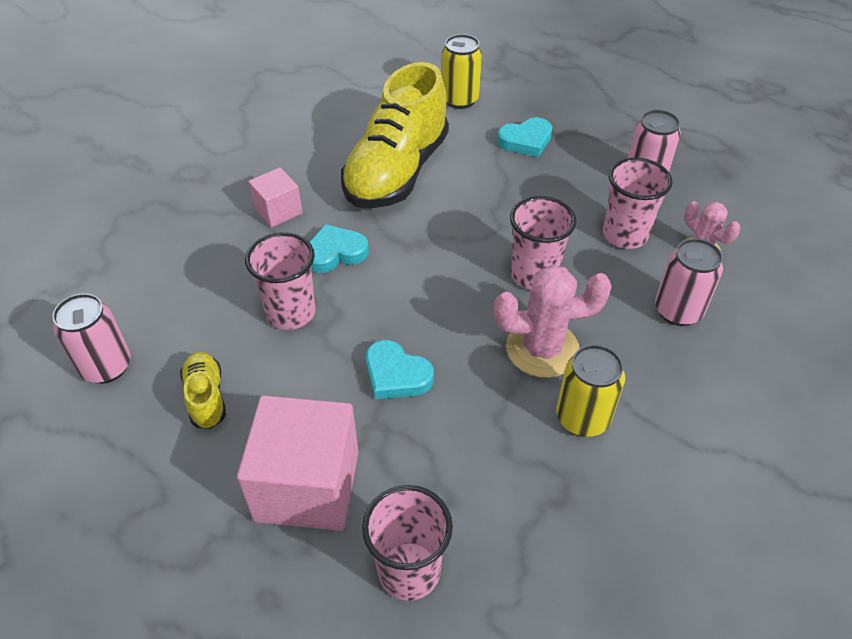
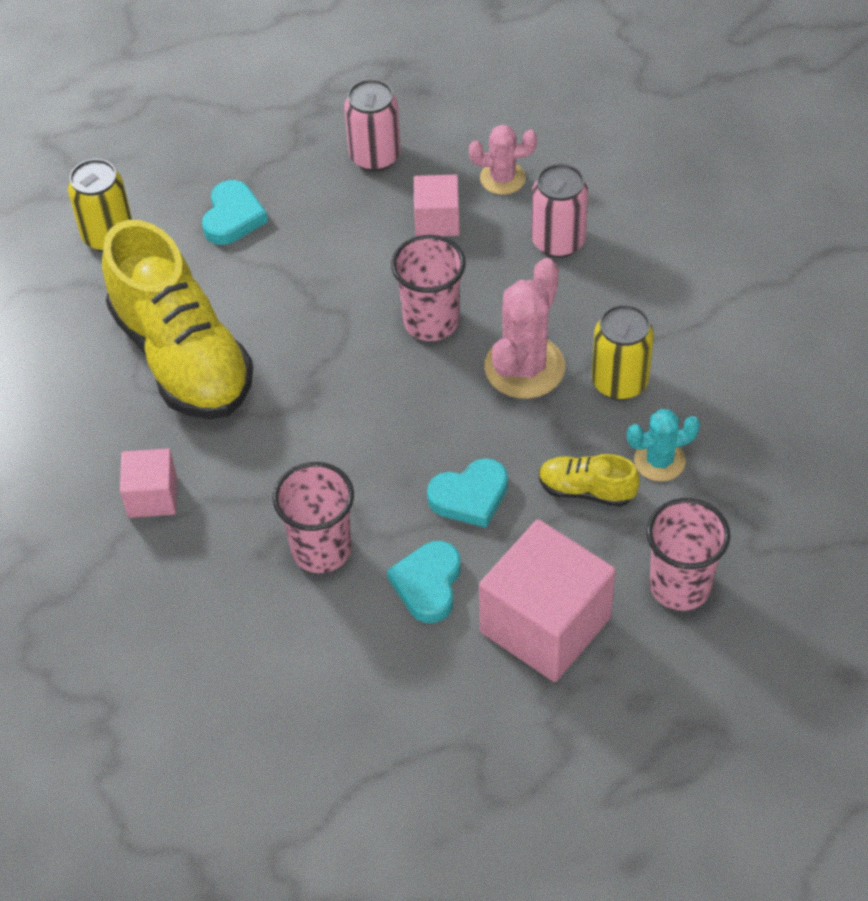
camera: 55 degrees left, 5 degrees up
(106, 366) = (269, 747): pink can -> none
(206, 397) = (380, 668): yellow shoe -> yellow shoe (586, 490)
(335, 253) = (264, 472): turquoise heart -> turquoise heart (428, 584)
(527, 487) = (659, 461): none -> turquoise cactus
(625, 235) = (437, 220): pink cup -> pink cube

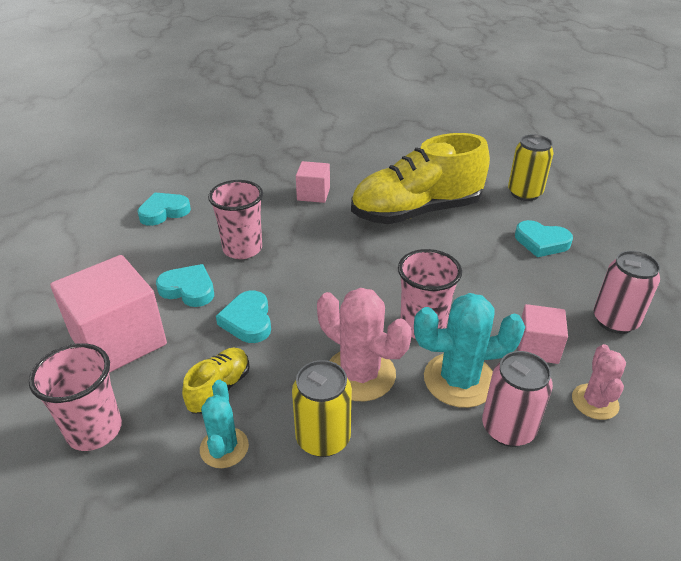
camera: 100 degrees right, 15 degrees down
(244, 695) = (164, 212): none -> turquoise heart
(506, 282) = (459, 380): none -> turquoise cactus

